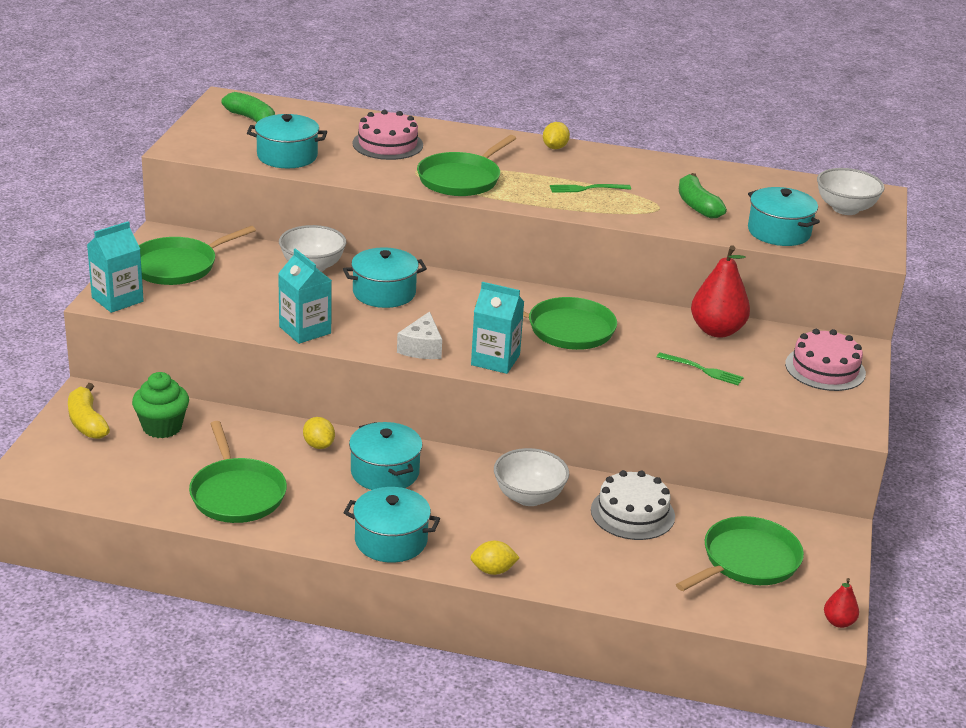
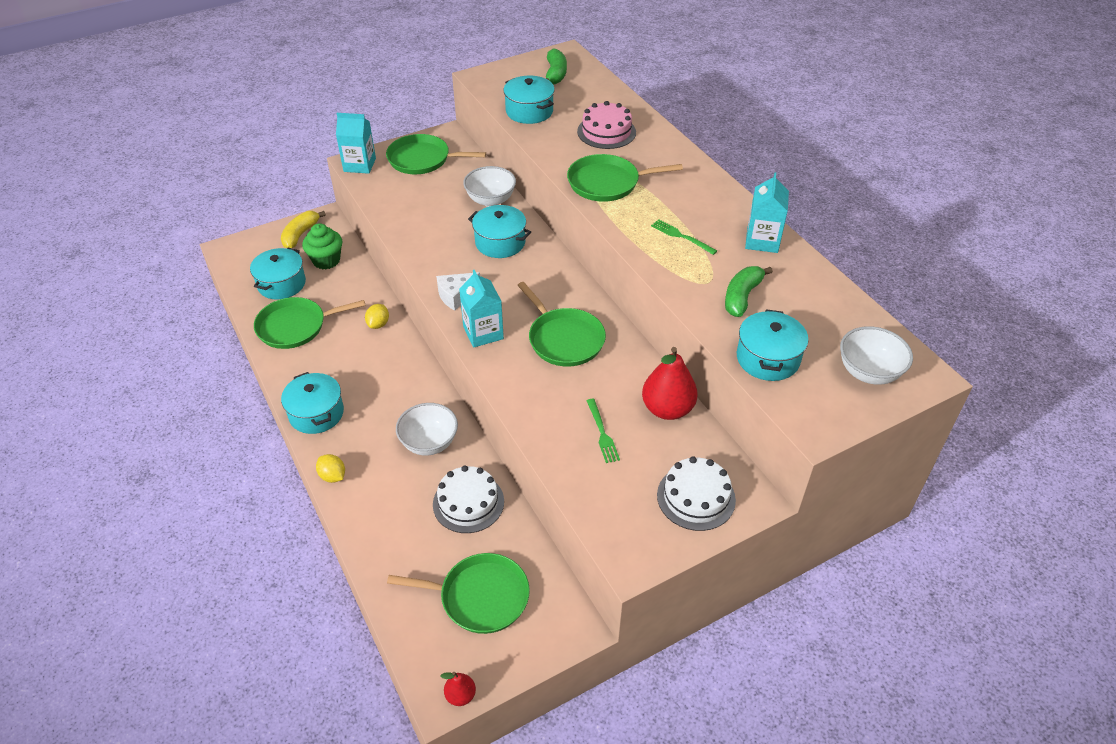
camera: 50 degrees right, 15 degrees up
(237, 494) = (295, 326): green pan -> green pan turned 45 degrees clockwise
(305, 330) = (415, 242): turquoise carton -> turquoise carton (762, 241)
(385, 472) = (382, 367): turquoise pot -> turquoise pot (281, 284)
(555, 147) = (718, 190): yellow lemon -> none
(825, 368) = (696, 497): pink cake -> white cake

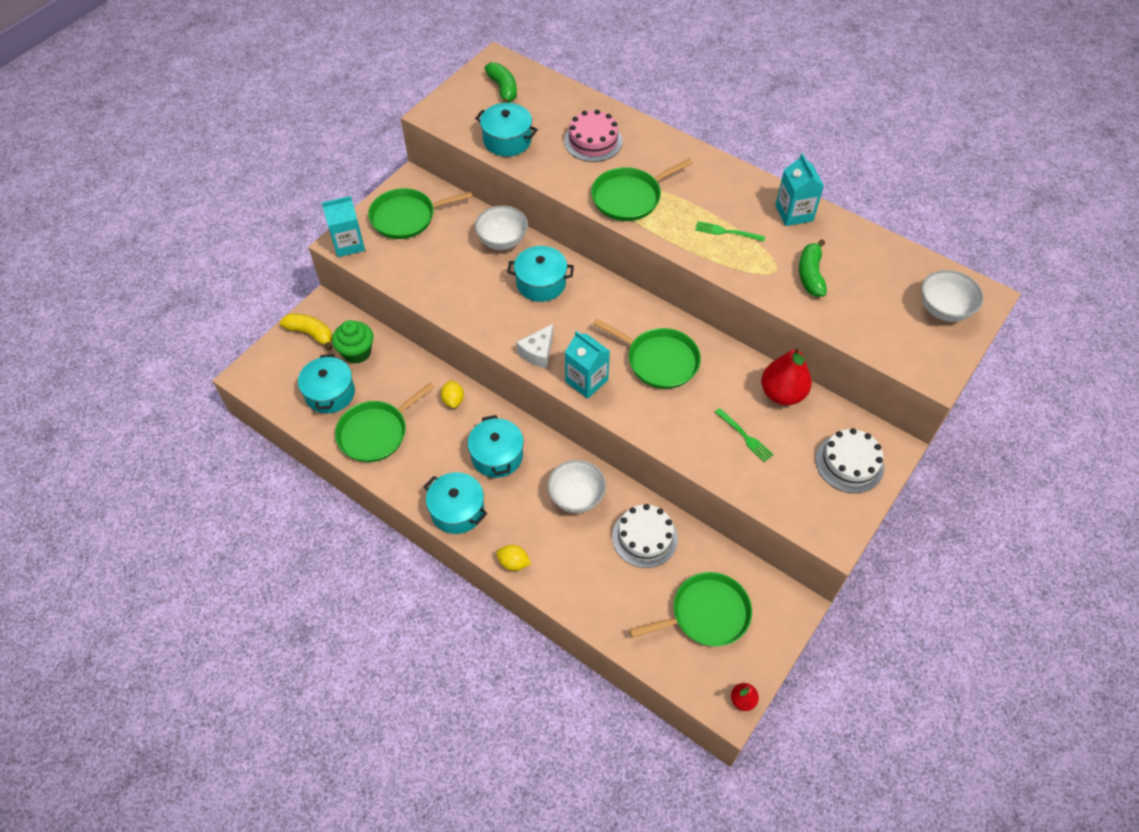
camera: 25 degrees left, 10 degrees up
(300, 235) = (310, 333): yellow banana -> yellow banana turned 120 degrees clockwise
(768, 358) = (864, 326): turquoise pot -> turquoise pot (497, 456)

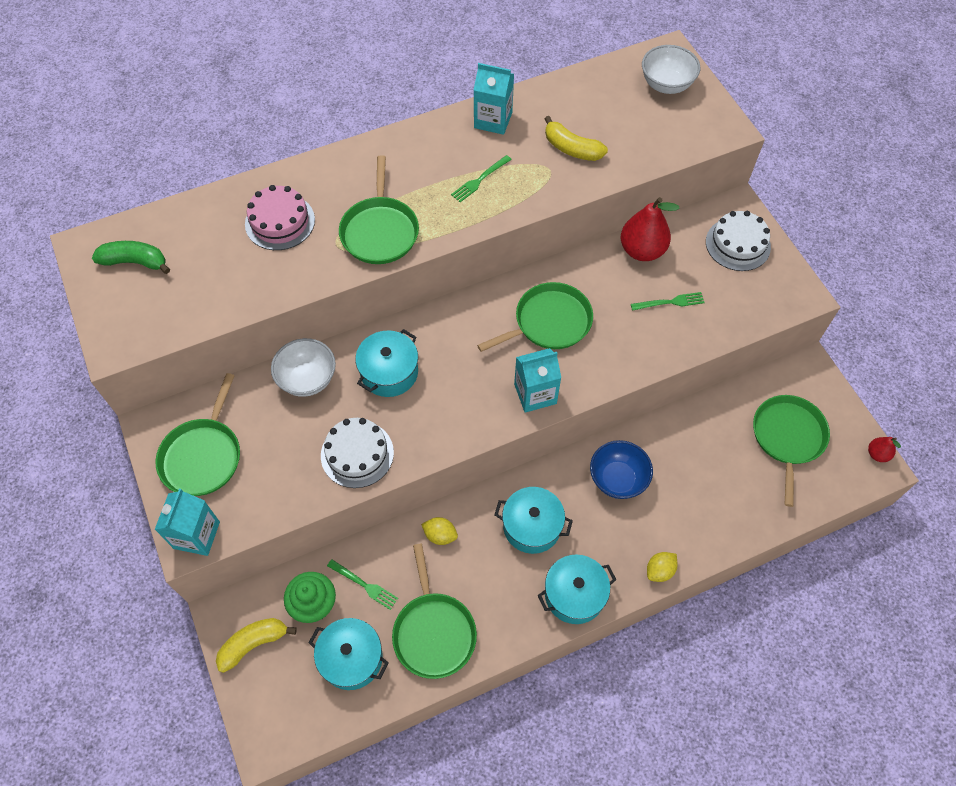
camera: 60 degrees left, 5 degrees up
(387, 374) = (365, 585): none -> green fork
(507, 140) = (216, 295): turquoise pot -> none
(538, 352) = (475, 418): white cheese -> none
(576, 497) = (617, 479): white bowl -> blue bowl
(644, 537) = (689, 445): white cake -> white cake (357, 454)
(810, 275) = (571, 148): green banana -> yellow banana

